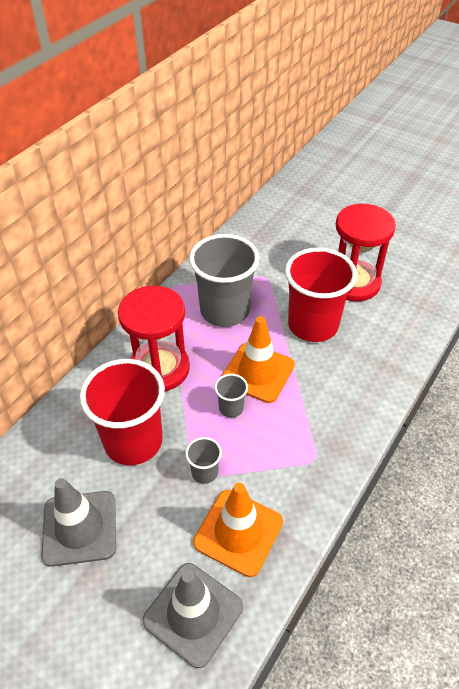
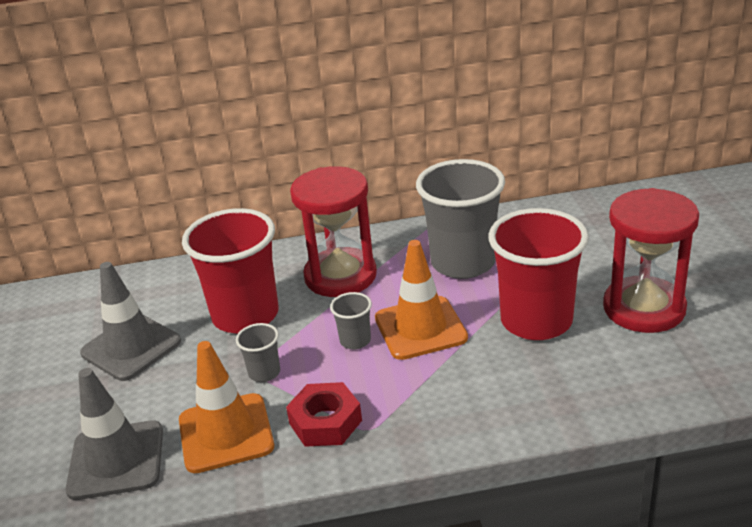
camera: 50 degrees right, 15 degrees down
(286, 475) = (325, 422): none -> red nut

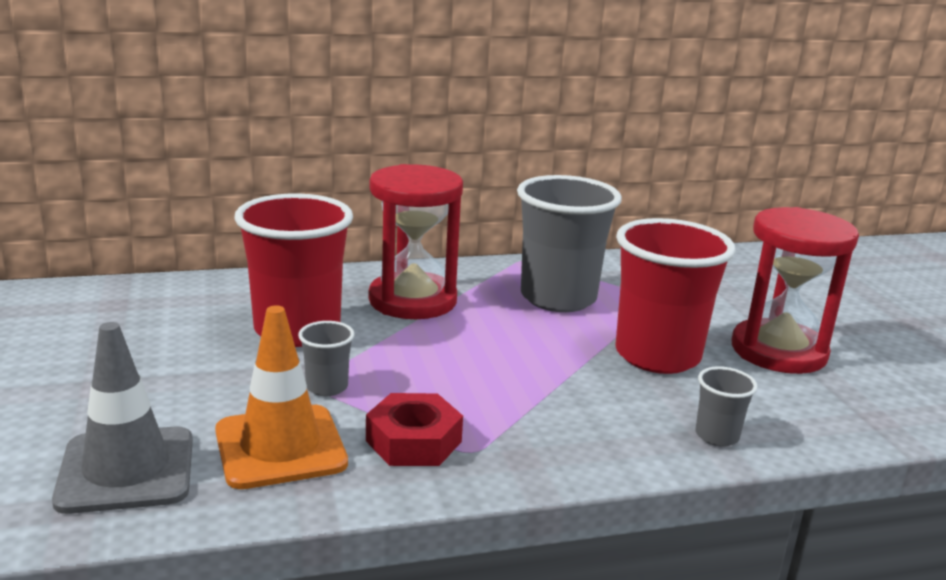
camera: 10 degrees left, 10 degrees down
(131, 347) = (147, 352): grey traffic cone -> none
(355, 341) = (440, 362): grey cup -> grey cup (717, 436)
(420, 328) = (519, 354): orange traffic cone -> none

